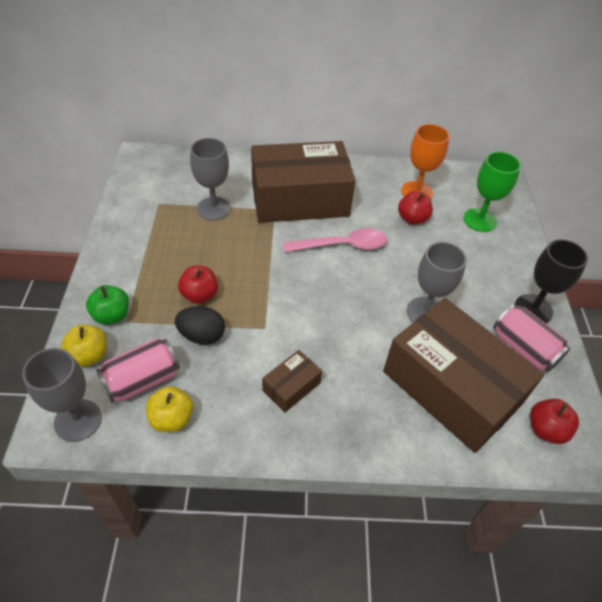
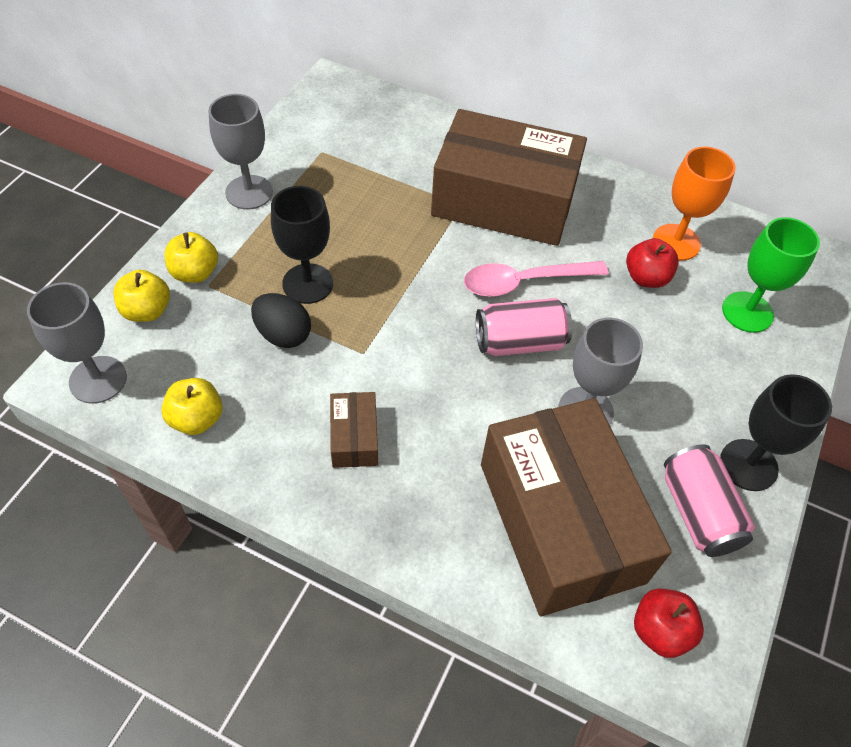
camera: 25 degrees right, 5 degrees up
(112, 315) = (195, 273): green apple -> yellow apple
(142, 380) = (188, 362): pink can -> pink can (519, 342)
(199, 295) = (308, 284): red apple -> black goblet
(214, 208) = (385, 179): grey goblet -> grey goblet (249, 192)
(291, 387) = (354, 437): brown box -> brown box turned 75 degrees counterclockwise
(342, 245) = (524, 282): pink spoon -> pink spoon turned 150 degrees clockwise

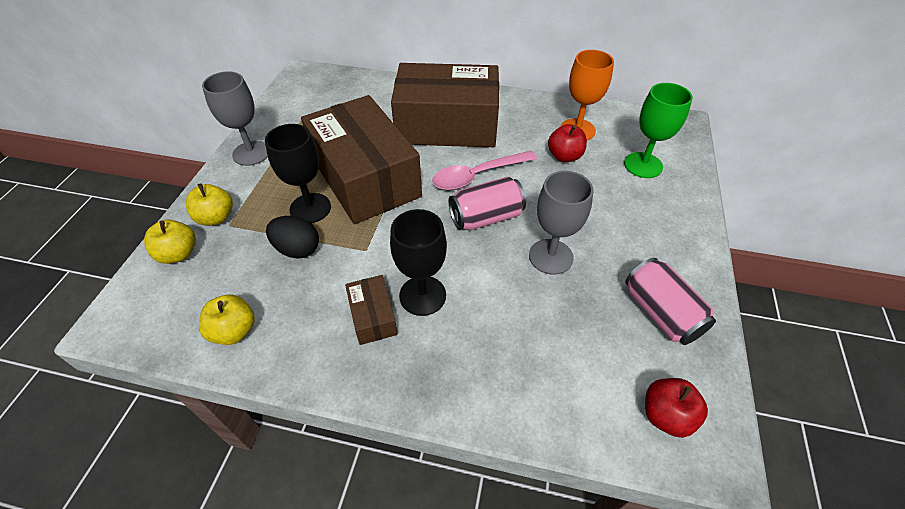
camera: 10 degrees left, 5 degrees down
(98, 379) = (141, 317): grey goblet -> none
(560, 522) = (558, 345): brown box -> brown box (365, 177)
(748, 465) = (684, 269): black goblet -> black goblet (422, 295)

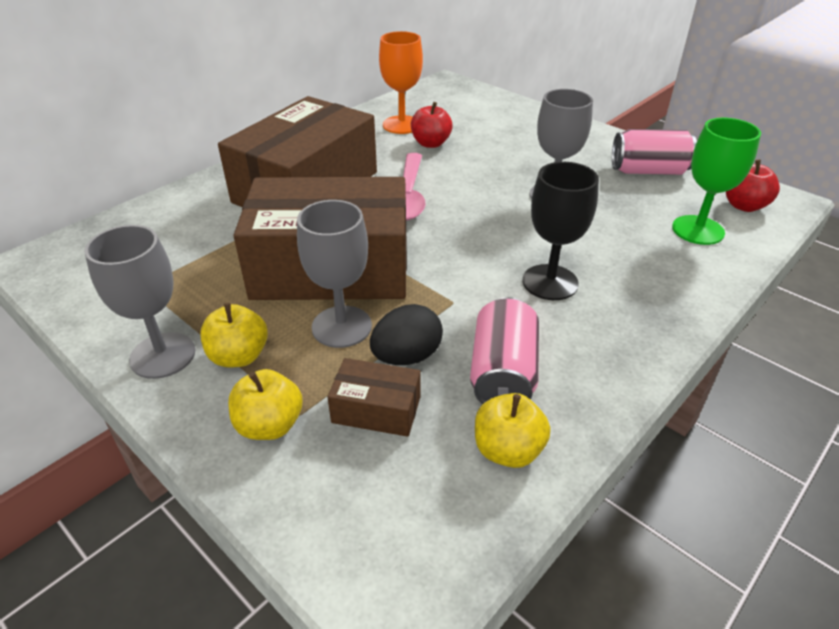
camera: 60 degrees left, 10 degrees down
(178, 254) = (311, 486): yellow apple -> yellow apple (239, 356)
(310, 208) = (341, 327): black goblet -> grey goblet
(373, 316) = (557, 324): brown box -> brown box (376, 409)
(486, 217) = (473, 211): pink can -> pink can (503, 373)
(643, 165) = (480, 116): green goblet -> green goblet (698, 230)

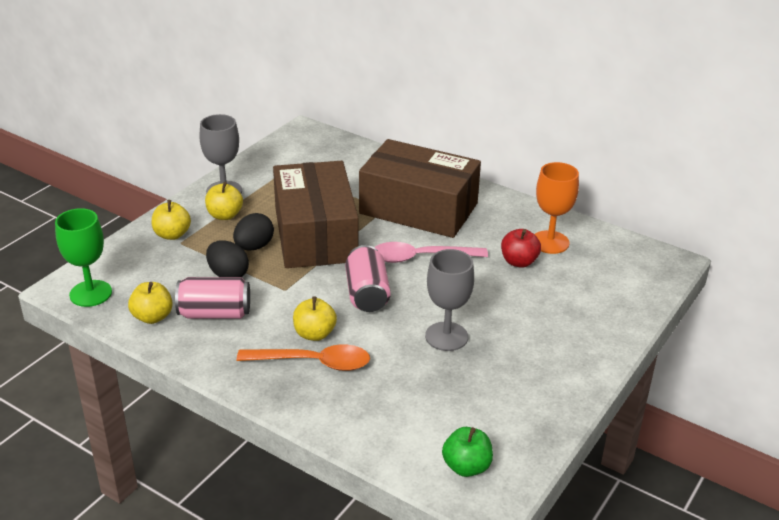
camera: 80 degrees right, 5 degrees down
(341, 327) = (254, 247): grey goblet -> black egg
(376, 409) = (184, 268): brown box -> none
(550, 282) = (314, 334): black goblet -> yellow apple
(605, 287) = (313, 362): none -> orange spoon
(648, 171) = (517, 402): pink can -> pink can (367, 294)
(698, 230) = (410, 426): green goblet -> green goblet (90, 293)
(744, 206) = (466, 467): red apple -> green apple

